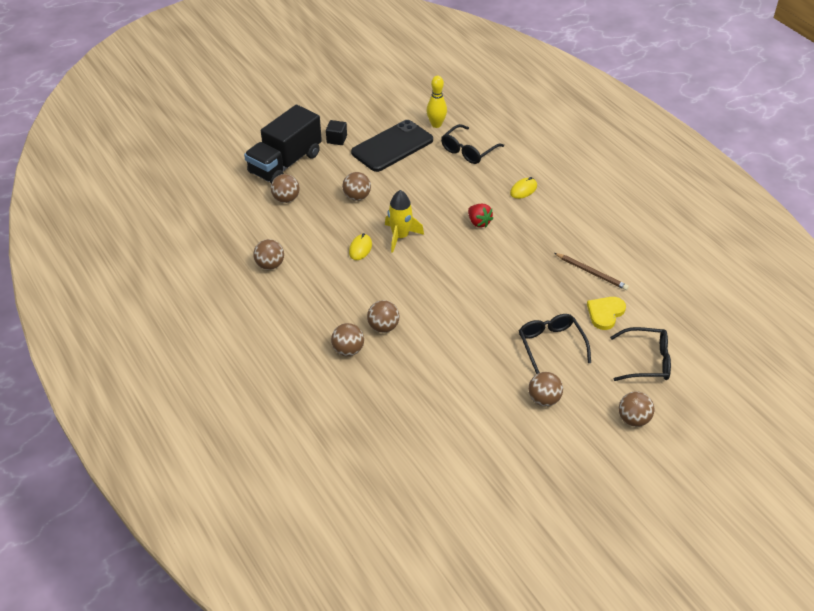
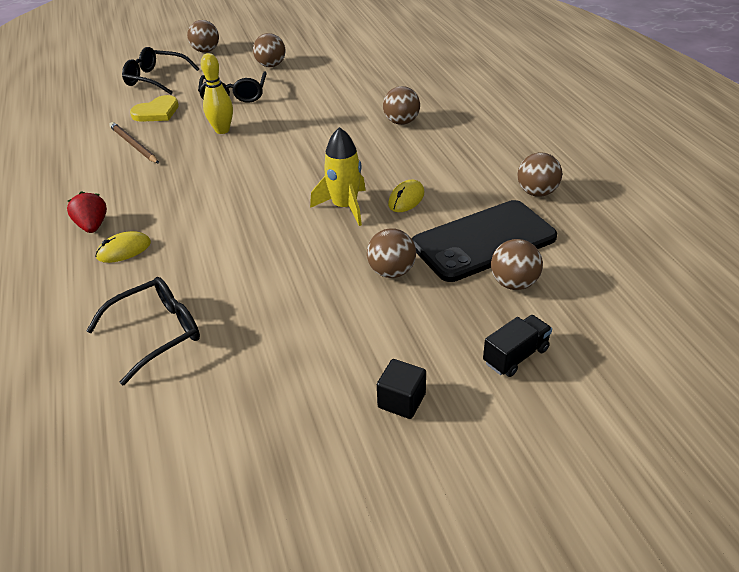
camera: 165 degrees left, 5 degrees down
(285, 163) = (515, 356): black truck -> black truck, size x0.44
(348, 350) = (445, 108): brown ball -> none
(392, 146) = (293, 365): black phone -> black phone (483, 241)
(436, 124) = (177, 407): yellow bowling pin -> yellow bowling pin (222, 130)
(479, 222) = (225, 212): red strawberry -> red strawberry (92, 226)

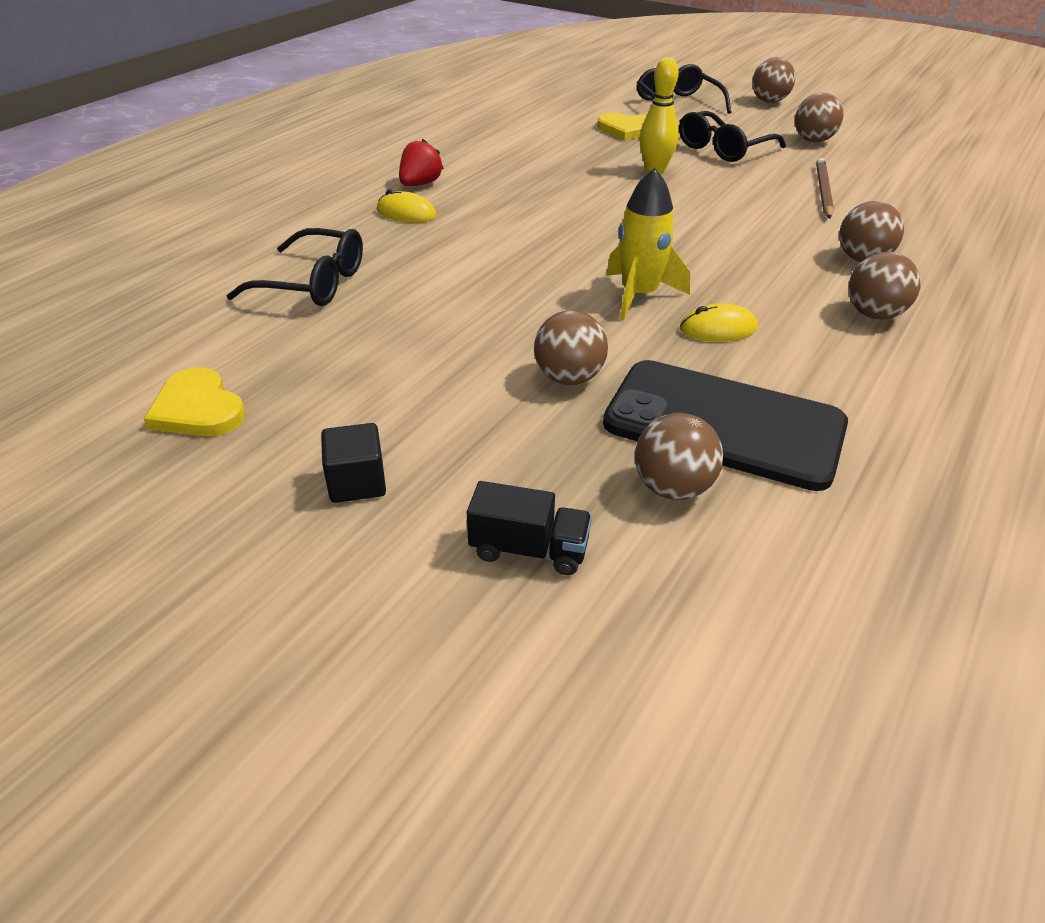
camera: 50 degrees right, 0 degrees up
(134, 145) = (560, 144): brown pencil -> brown pencil (823, 191)
(246, 451) = (198, 409): none -> yellow heart
(537, 192) = (901, 428): brown ball -> brown ball (874, 314)

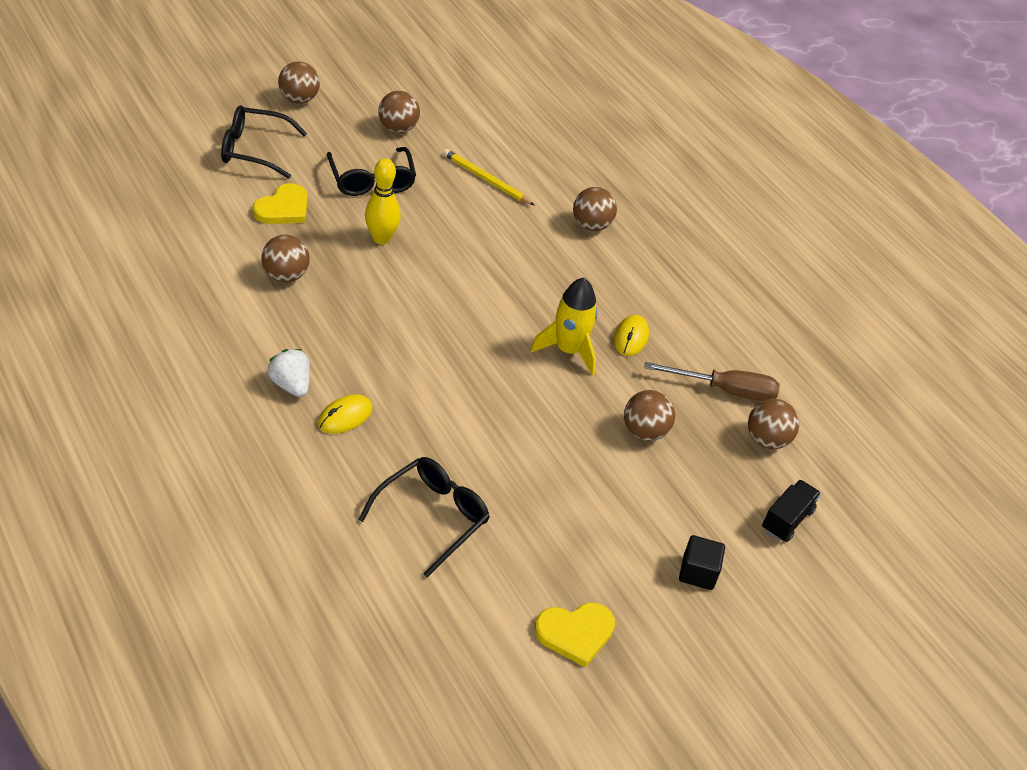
camera: 70 degrees left, 5 degrees up
(420, 184) = (291, 385): red strawberry -> white strawberry
(724, 424) = (725, 390): black phone -> brown screwdriver
(823, 191) = (486, 180): brown pencil -> yellow pencil
(874, 314) = (656, 264): brown ball -> brown ball (285, 276)

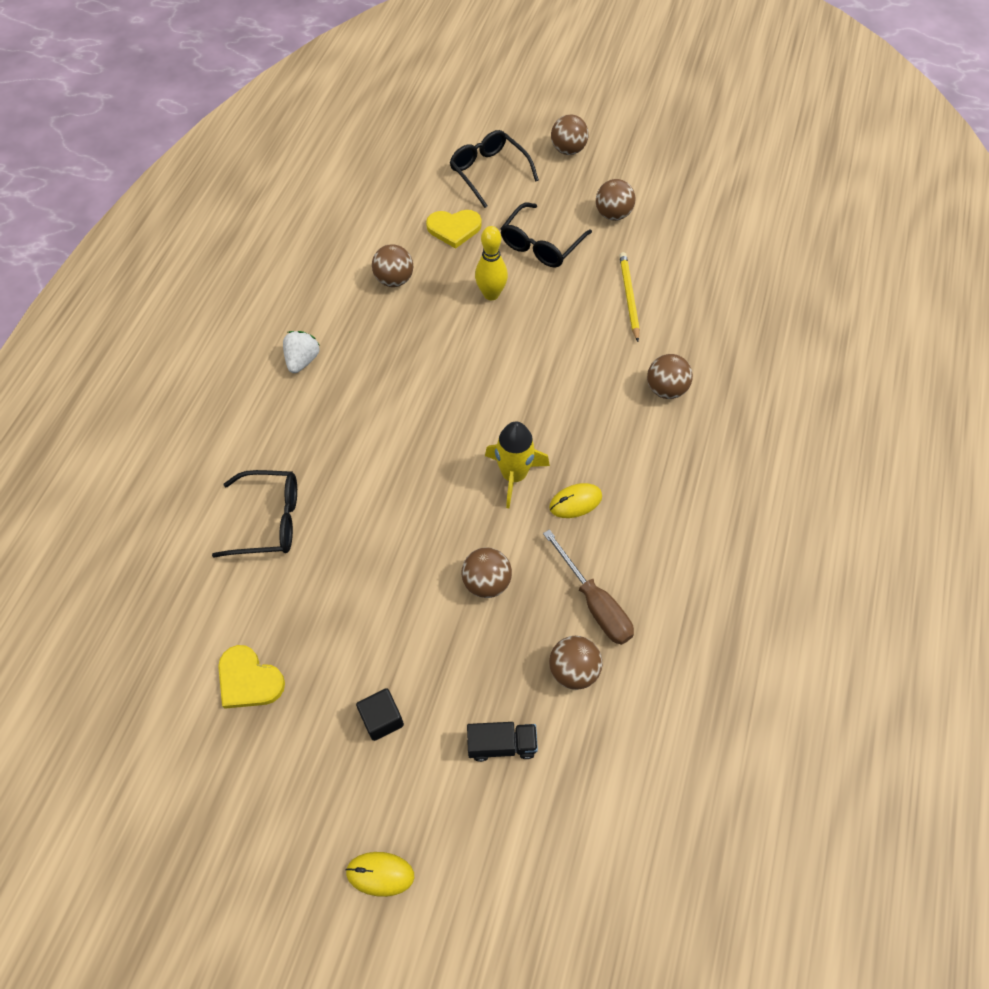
camera: 55 degrees right, 15 degrees up
(345, 416) = (306, 407): yellow mouse -> yellow mouse (380, 874)

